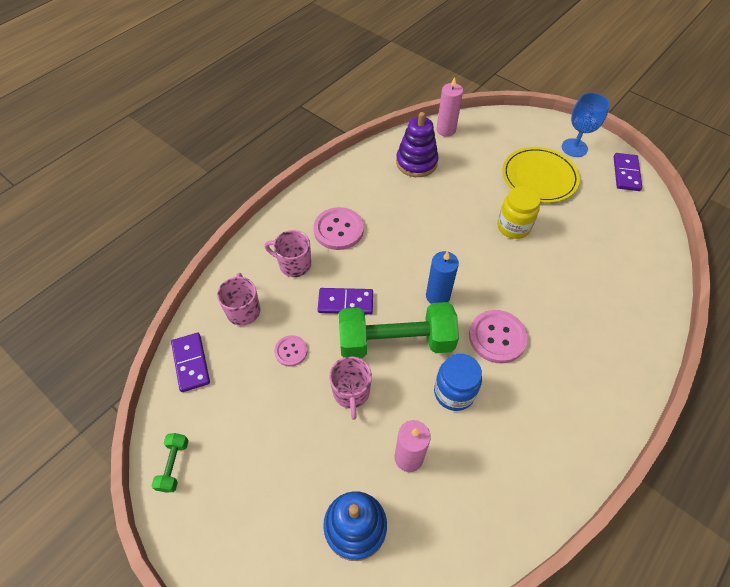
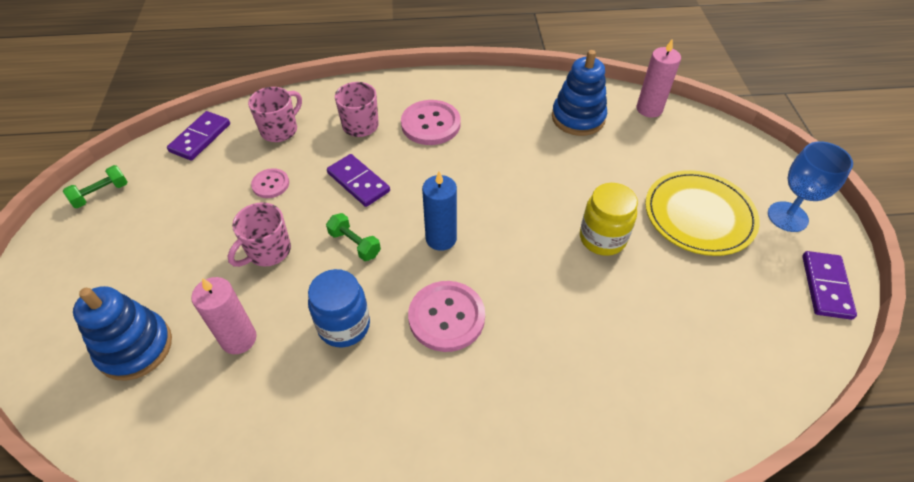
camera: 45 degrees right, 5 degrees down
(396, 342) = (354, 244): green dumbbell -> green dumbbell, size x0.42
(416, 162) = (578, 118): purple stacking toy -> blue stacking toy
(626, 173) = (825, 286): purple domino -> purple domino turned 45 degrees counterclockwise

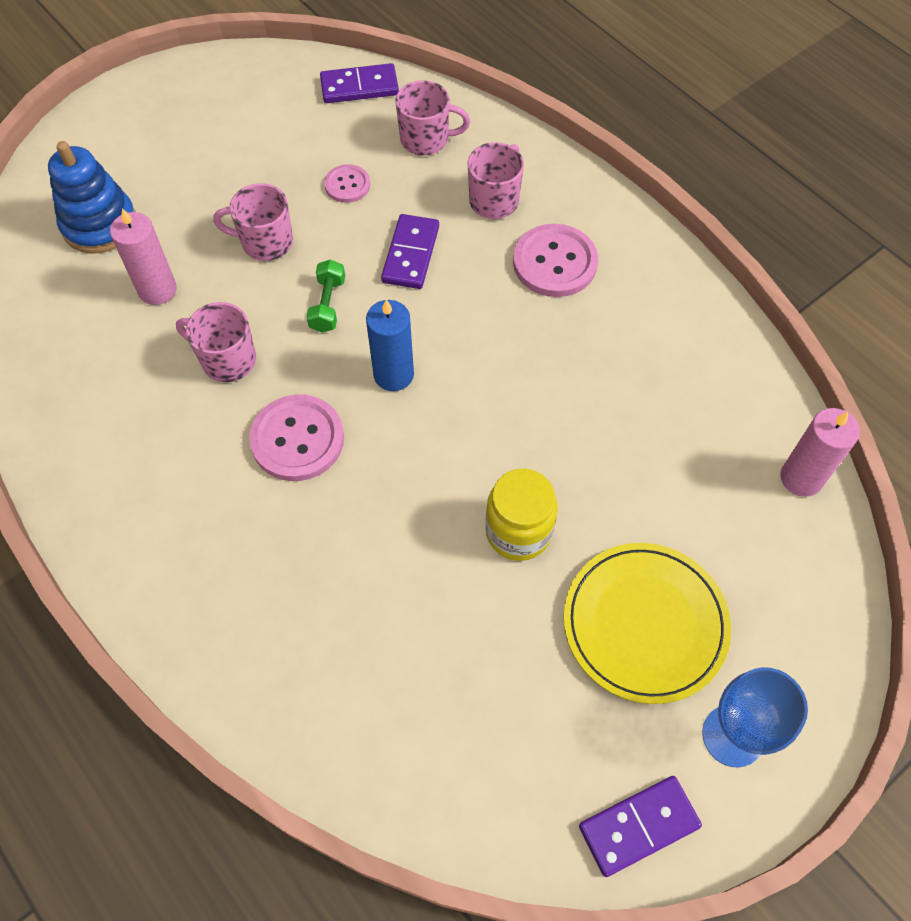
camera: 55 degrees right, 10 degrees up
(101, 194) = (233, 73): green dumbbell -> none
(344, 325) = (227, 360): blue jar -> pink mug
(578, 118) = (705, 405): blue stacking toy -> none

